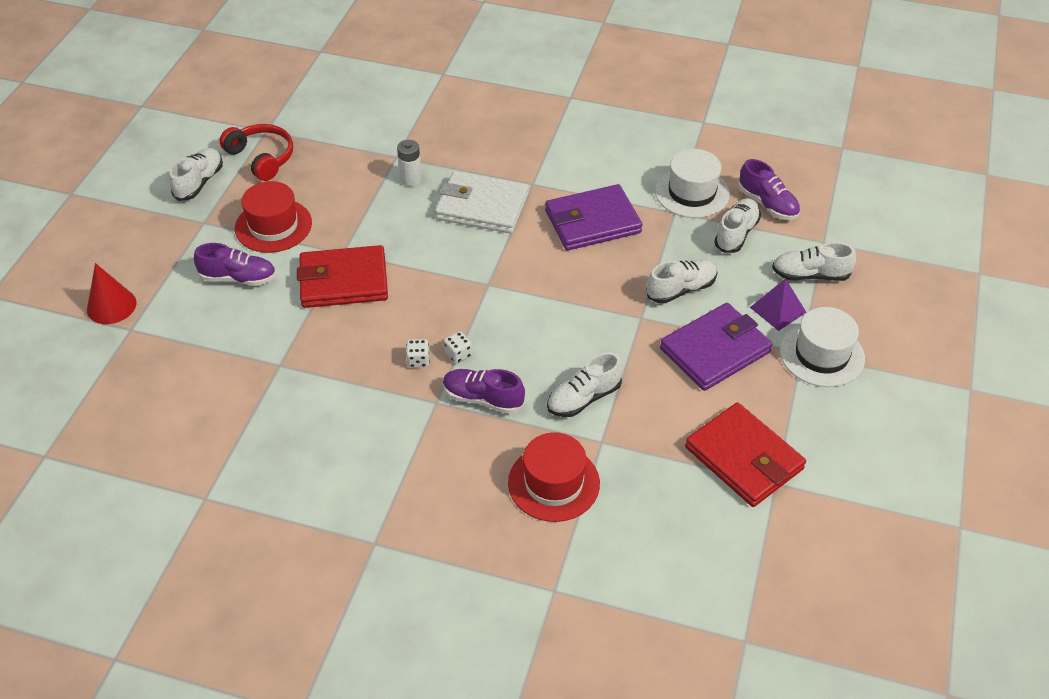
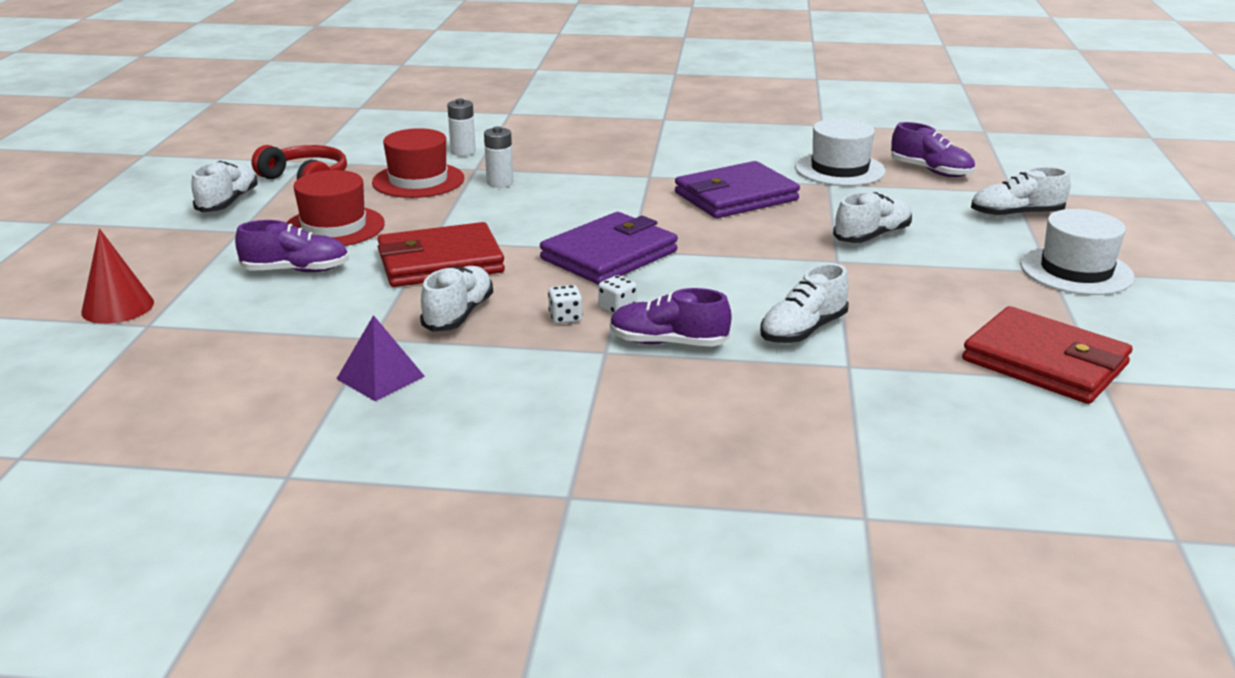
camera: 10 degrees left, 20 degrees down
(391, 130) = (463, 152): none -> white battery
(482, 206) = (596, 195): white wallet -> none
(553, 483) = (805, 409): red hat -> red hat (418, 180)
(715, 350) = (945, 278): purple wallet -> purple wallet (609, 255)
(736, 233) = (910, 193): white shoe -> white shoe (459, 314)
(778, 309) = (998, 242): purple pyramid -> purple pyramid (380, 377)

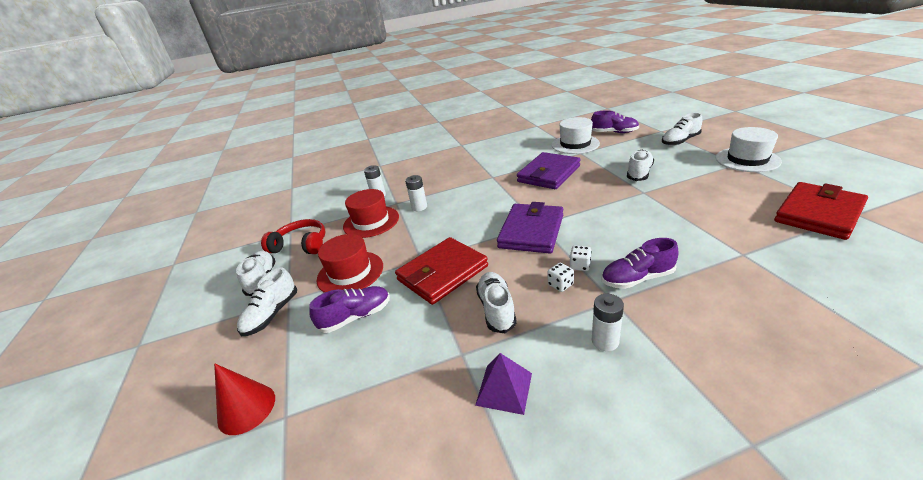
camera: 20 degrees left, 5 degrees up
(540, 380) = (605, 341): none -> white battery
(803, 330) = (689, 241): white shoe -> white shoe (271, 314)
(1044, 362) = (818, 214): red wallet -> red wallet turned 60 degrees counterclockwise

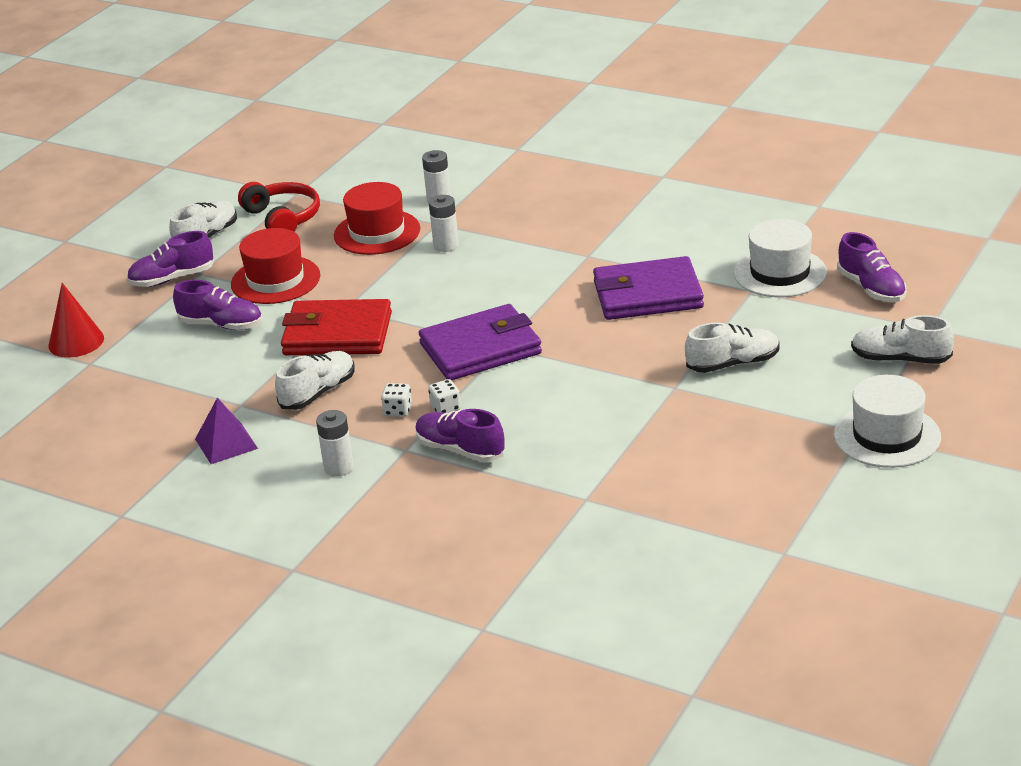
camera: 45 degrees right, 0 degrees up
(271, 314) = (172, 279): white shoe -> purple shoe
(818, 214) = (753, 527): red wallet -> none

